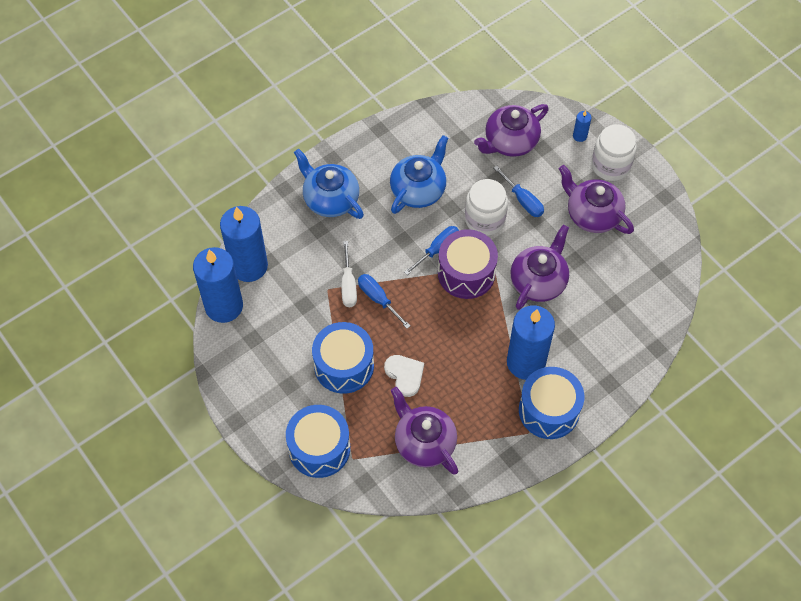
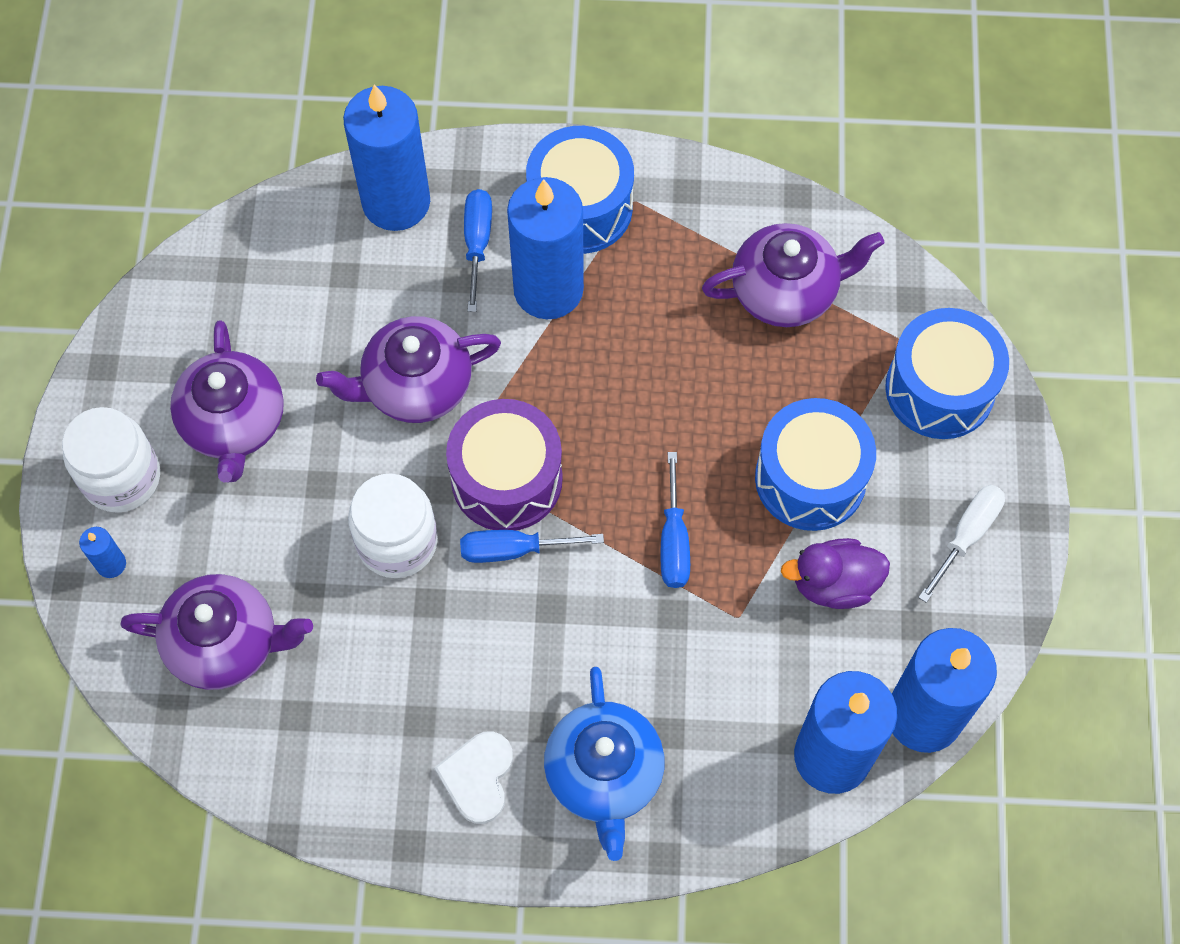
camera: 140 degrees left, 5 degrees up
(299, 330) = (834, 583): none -> purple duck
(348, 285) = (700, 599): white screwdriver -> white screwdriver (966, 535)
(405, 375) = (733, 399): white heart -> white heart (478, 777)
(419, 189) = (448, 675): blue teapot -> none
(424, 442) = (786, 291): purple teapot -> purple teapot turned 105 degrees counterclockwise
(523, 200) = (309, 527): blue screwdriver -> blue screwdriver (477, 243)
(628, 350) = (396, 202): none -> blue candle

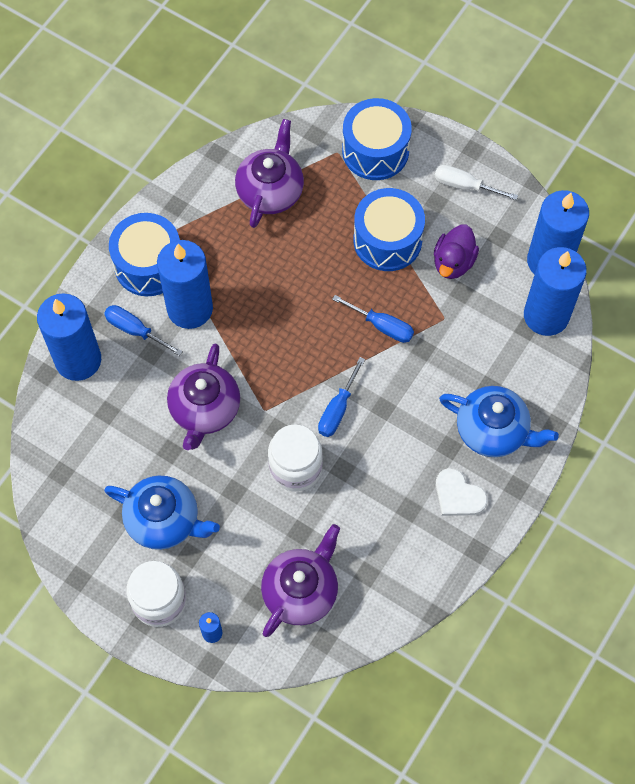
camera: 60 degrees left, 0 degrees up
(234, 423) = (164, 520): purple teapot -> blue teapot
(506, 479) = (293, 391): purple drum -> none
(966, 535) = (464, 186): white screwdriver -> white screwdriver turned 45 degrees counterclockwise

